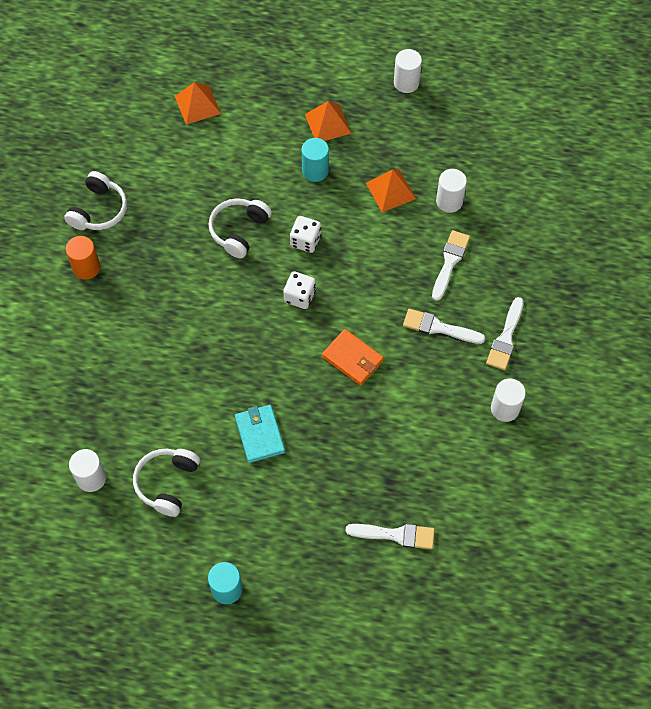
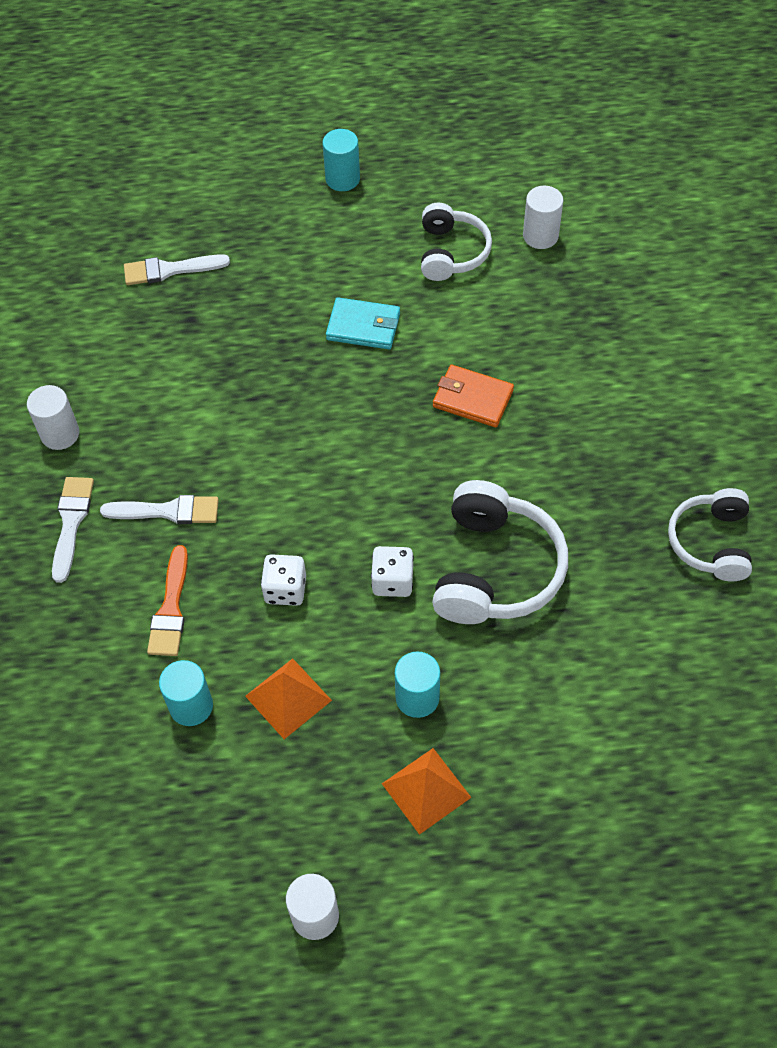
camera: 165 degrees right, 5 degrees down
(86, 267) = (681, 459): orange cylinder -> none
(197, 105) = (654, 761): orange pyramid -> none
(239, 230) = (495, 569): white headphones -> white headphones, size x1.53
(259, 435) = (363, 326): turquoise wallet -> turquoise wallet turned 45 degrees counterclockwise
(299, 296) = (373, 501): white dice -> white dice (285, 589)
(352, 359) = (275, 441): orange wallet -> orange wallet (472, 398)
(449, 201) = (191, 706): white cylinder -> turquoise cylinder
(450, 262) = (171, 608): white brush -> orange brush

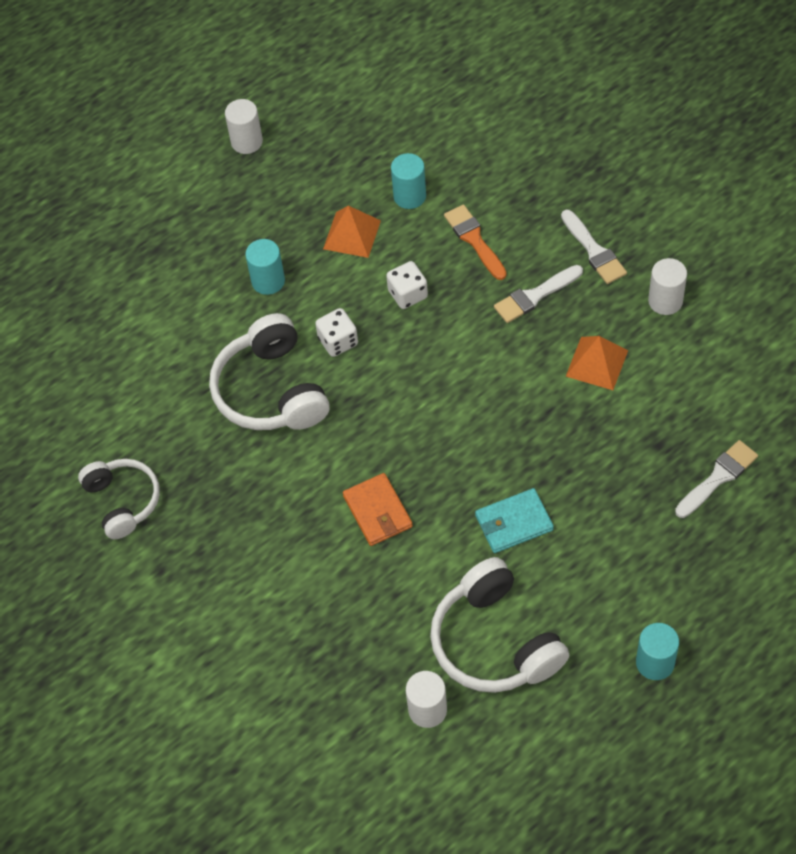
camera: 150 degrees right, 0 degrees up
(426, 790) = (226, 235): orange pyramid -> orange pyramid (597, 363)
(451, 252) = (494, 642): white headphones -> white headphones, size x1.53
(472, 398) = (378, 511): orange wallet -> orange wallet turned 75 degrees clockwise

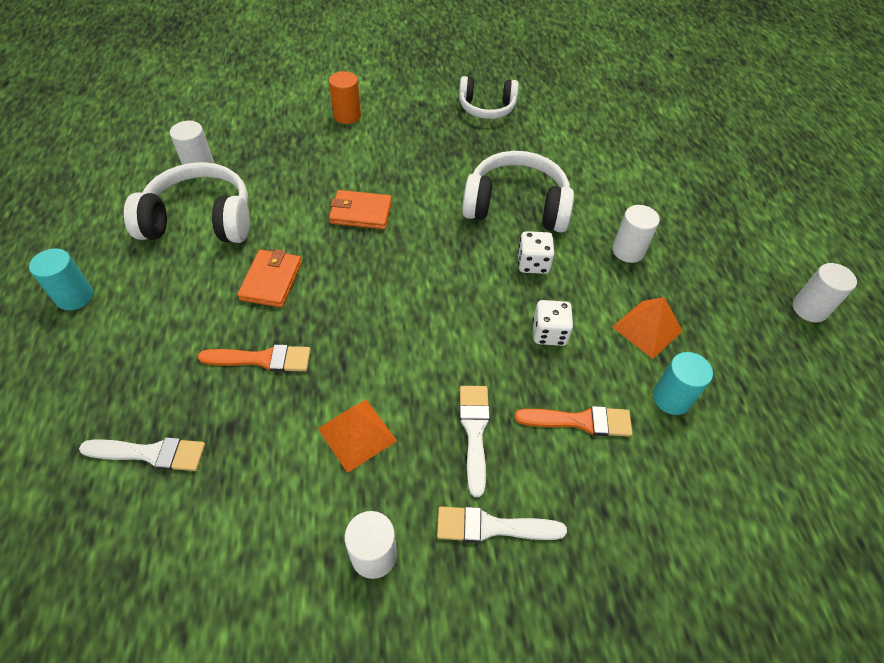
camera: 115 degrees right, 5 degrees down
(237, 630) = (347, 116): none -> orange cylinder
(268, 281) = (628, 251): turquoise cylinder -> white cylinder
(513, 523) = (271, 280): turquoise wallet -> orange wallet
(590, 468) = (262, 359): none -> orange brush
(718, 477) = (151, 453): white brush -> white brush turned 75 degrees counterclockwise

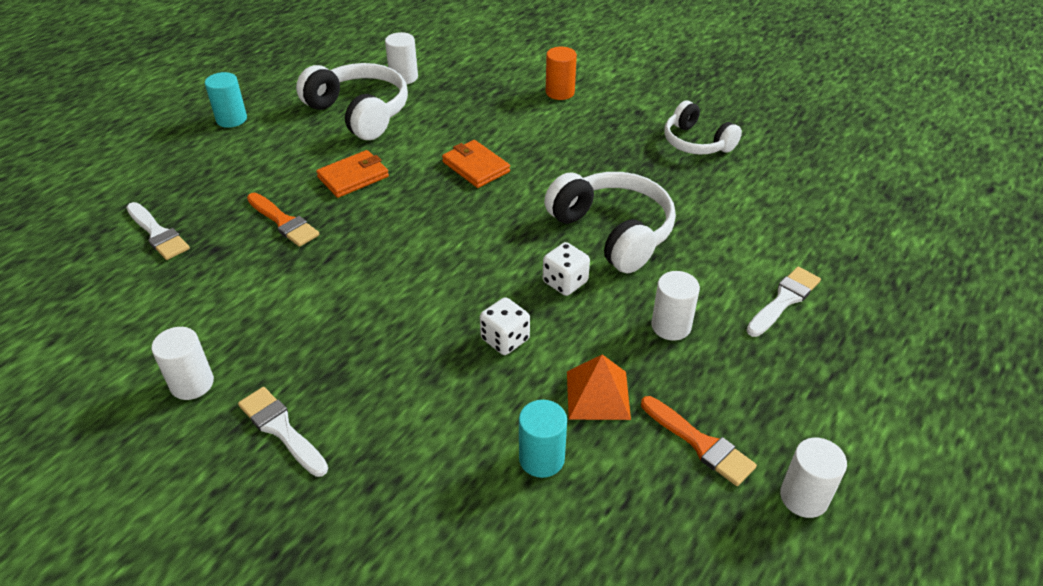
camera: 45 degrees right, 10 degrees down
(357, 435) = (277, 307): orange pyramid -> none
(474, 431) = (353, 363): white brush -> white brush (784, 300)
(580, 421) = (440, 415): orange brush -> orange brush (700, 443)

